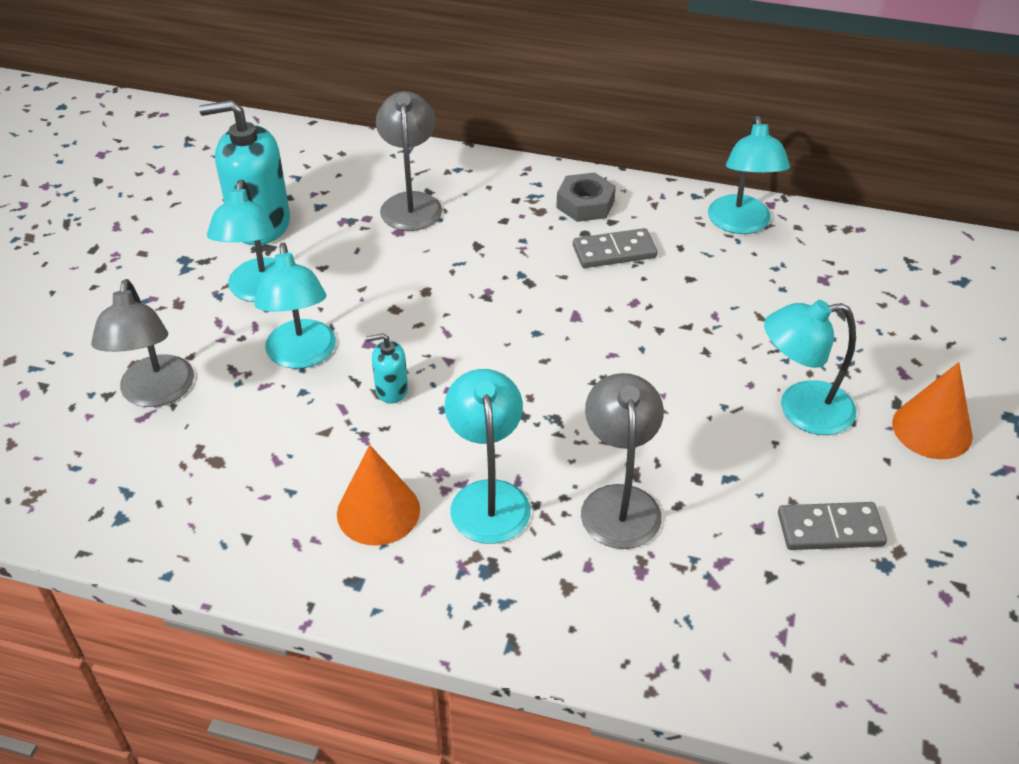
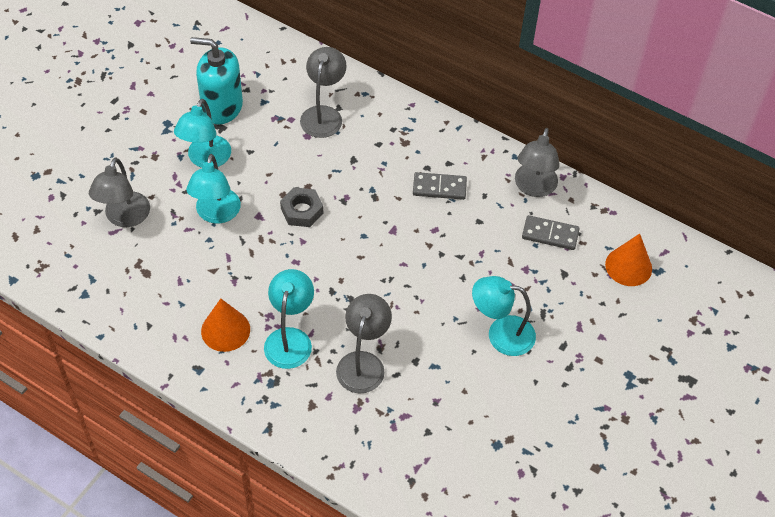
camera: 15 degrees right, 10 degrees up
(391, 390) = (261, 252): turquoise soap dispenser -> none
(585, 204) = (437, 144): grey nut -> grey nut (302, 211)
(741, 224) = (534, 187): turquoise lamp -> grey lamp
(830, 529) = (476, 414): grey domino -> grey domino (550, 234)
(932, 429) = (574, 369): orange cone -> orange cone (628, 266)

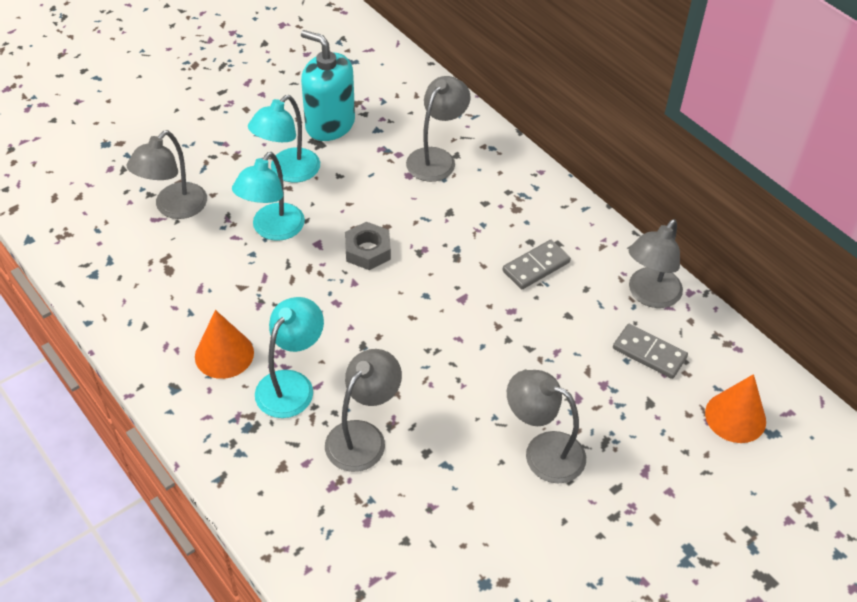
camera: 20 degrees right, 5 degrees down
(439, 187) = (536, 266): grey domino -> grey domino turned 60 degrees counterclockwise
(501, 334) = (543, 451): turquoise lamp -> grey lamp

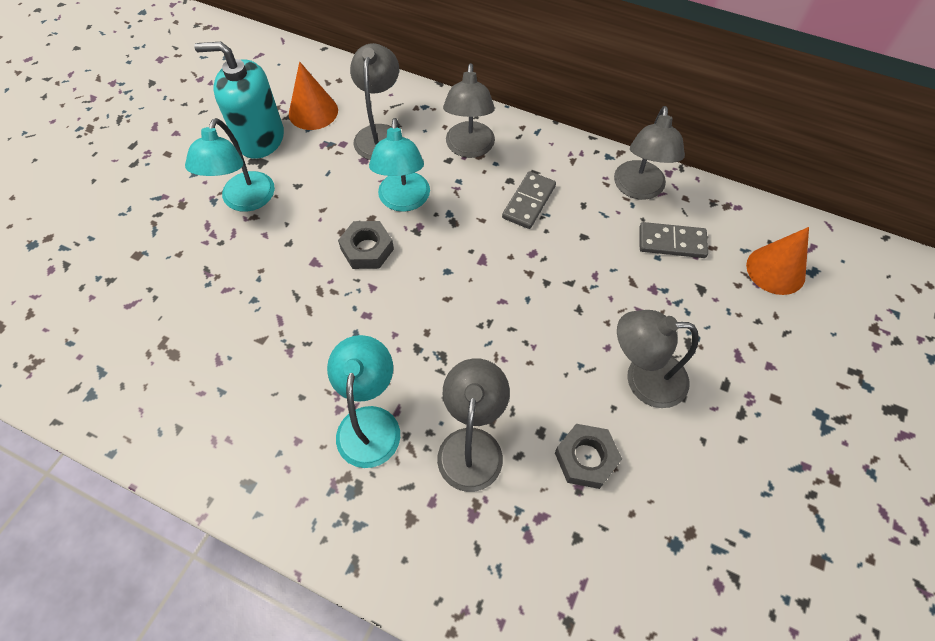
camera: 25 degrees left, 10 degrees up
(174, 208) = (144, 284): grey lamp -> grey lamp (469, 148)
(224, 354) = (282, 421): orange cone -> orange cone (313, 112)
(272, 230) = (261, 266): turquoise lamp -> turquoise lamp (403, 201)
(451, 488) = (586, 459): none -> grey nut

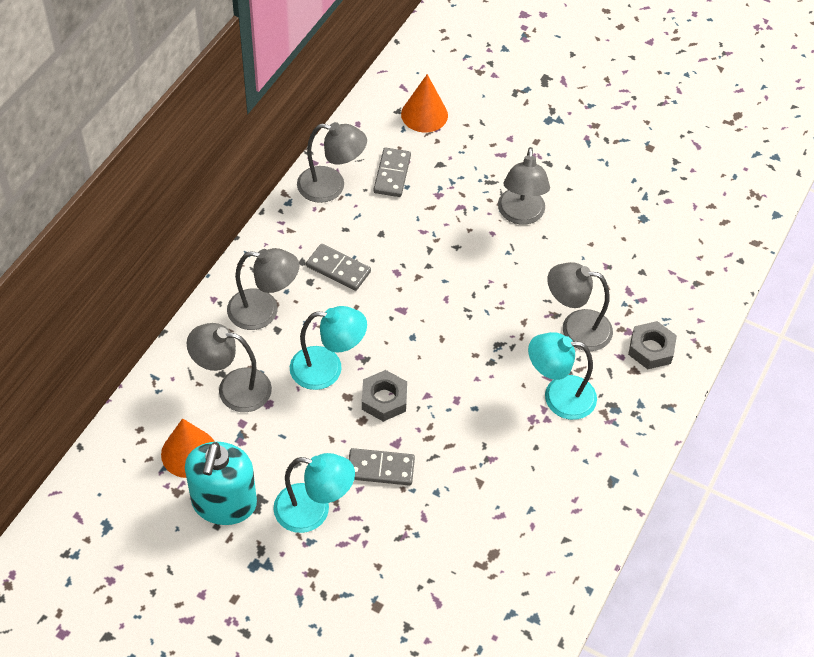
camera: 90 degrees left, 5 degrees down
(285, 250) = (380, 469): none -> grey domino
(586, 459) = (585, 259): grey nut -> grey nut (651, 349)

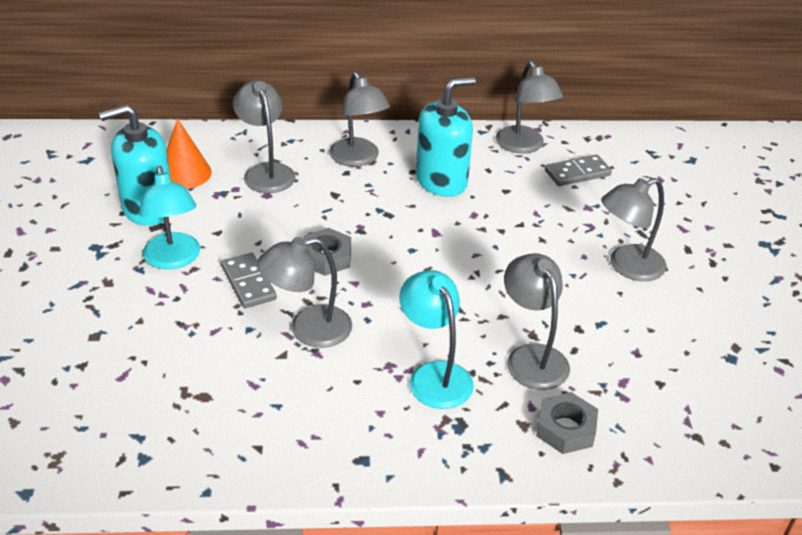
camera: 60 degrees right, 15 degrees down
(327, 369) = (330, 213): turquoise lamp -> none
(338, 269) = (441, 181): grey domino -> turquoise soap dispenser
(424, 114) = (666, 167): orange cone -> none
(462, 452) = (308, 329): none -> grey lamp

